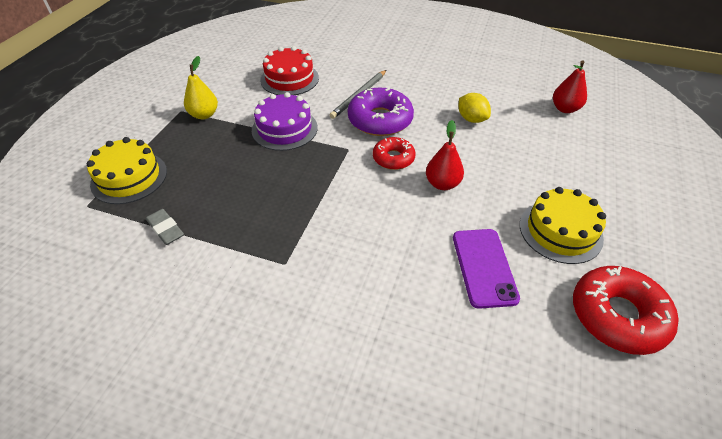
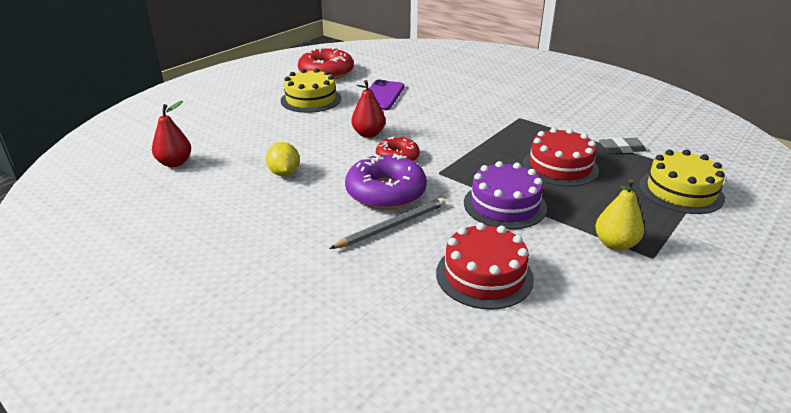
camera: 160 degrees left, 15 degrees down
(165, 229) = (621, 149): grey eraser -> grey eraser turned 75 degrees counterclockwise
(237, 183) = (560, 167): none -> red cake

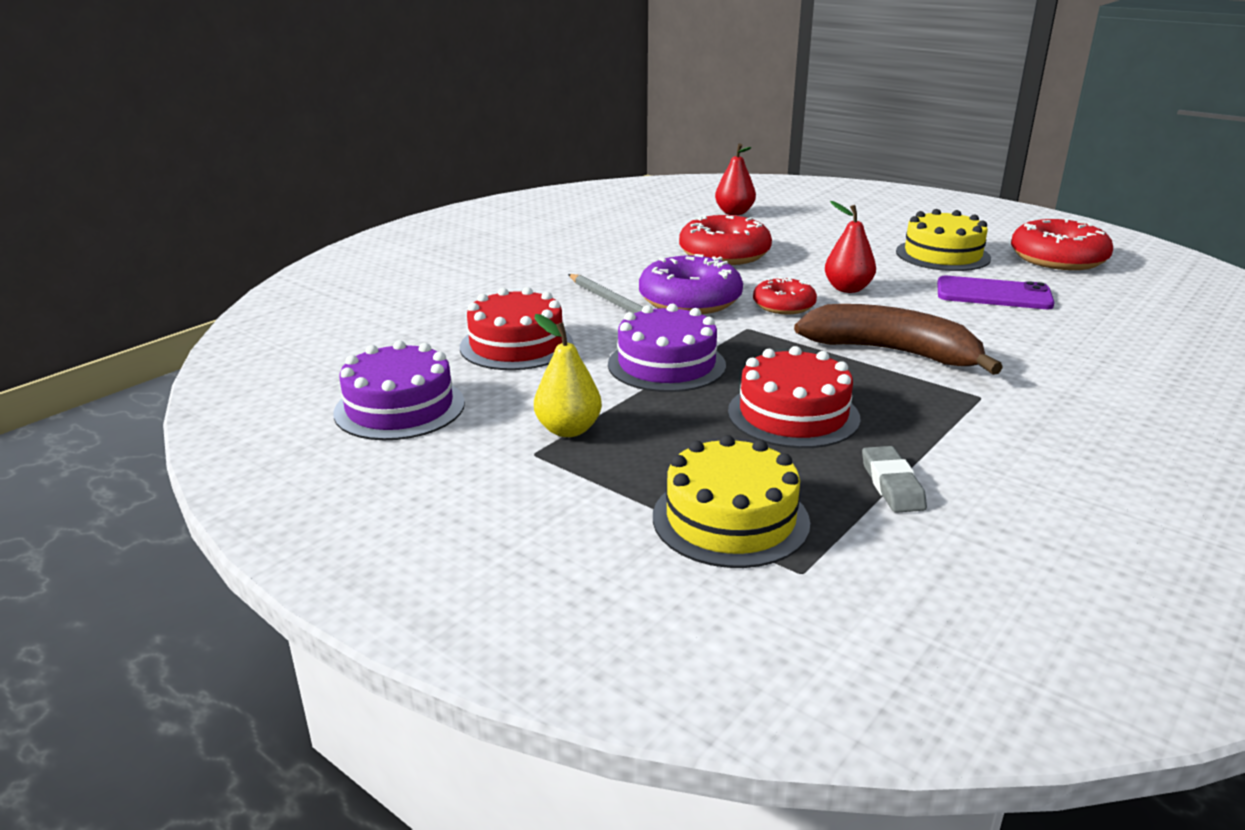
camera: 90 degrees right, 5 degrees down
(284, 173) = (724, 254): yellow lemon -> red donut
(469, 132) = (891, 352): none -> brown banana
(620, 332) = (399, 408): none -> purple cake

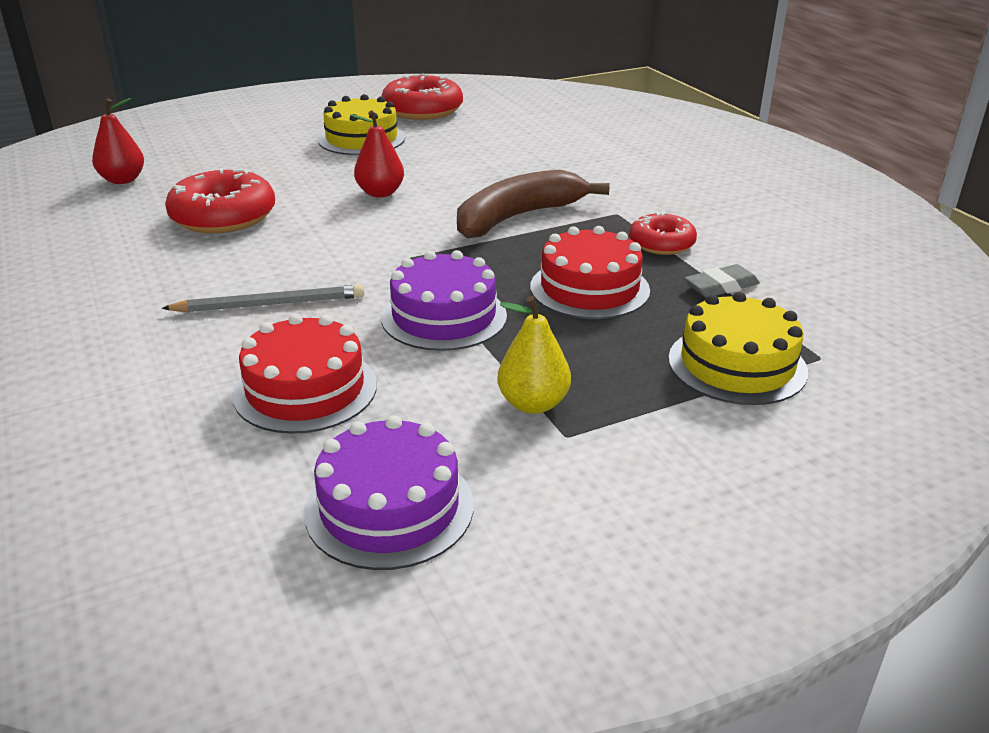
camera: 65 degrees left, 5 degrees up
(690, 300) = (312, 265): purple donut -> none
(784, 305) = (380, 228): red donut -> red donut (661, 243)
(892, 485) = (721, 286): grey eraser -> grey eraser turned 45 degrees counterclockwise
(993, 294) = (458, 150): purple phone -> none

